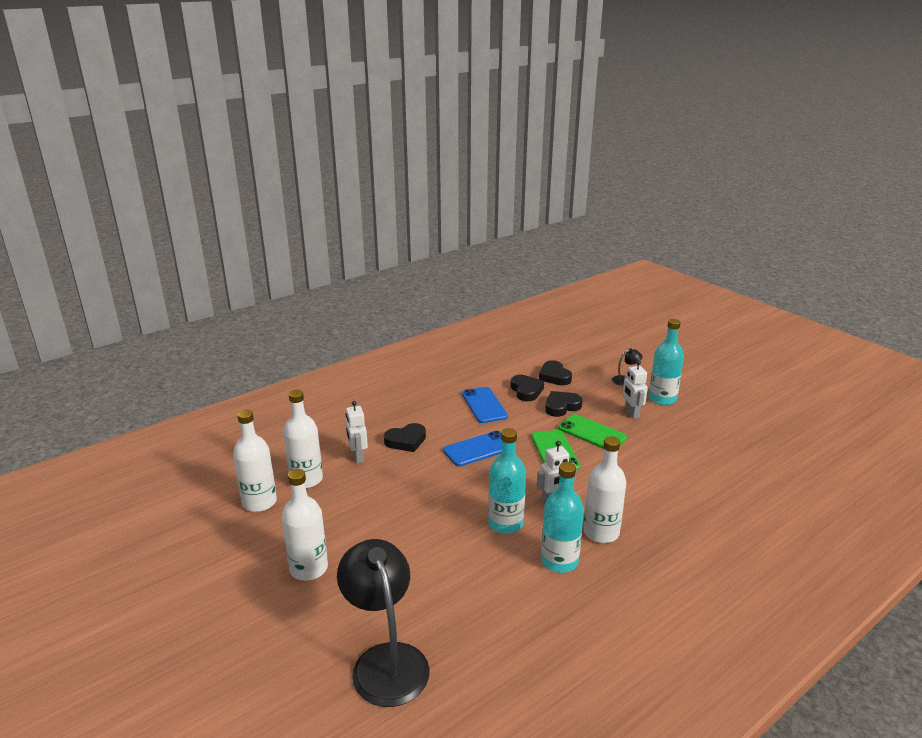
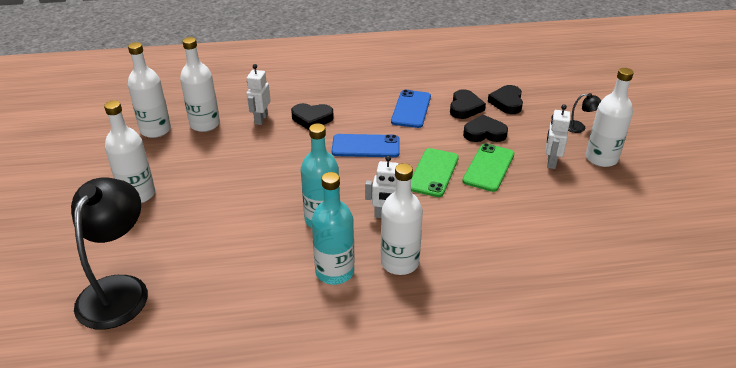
camera: 30 degrees right, 10 degrees up
(591, 433) = (488, 167): green phone -> green phone turned 45 degrees clockwise
(662, 399) = (601, 158): turquoise bottle -> white bottle

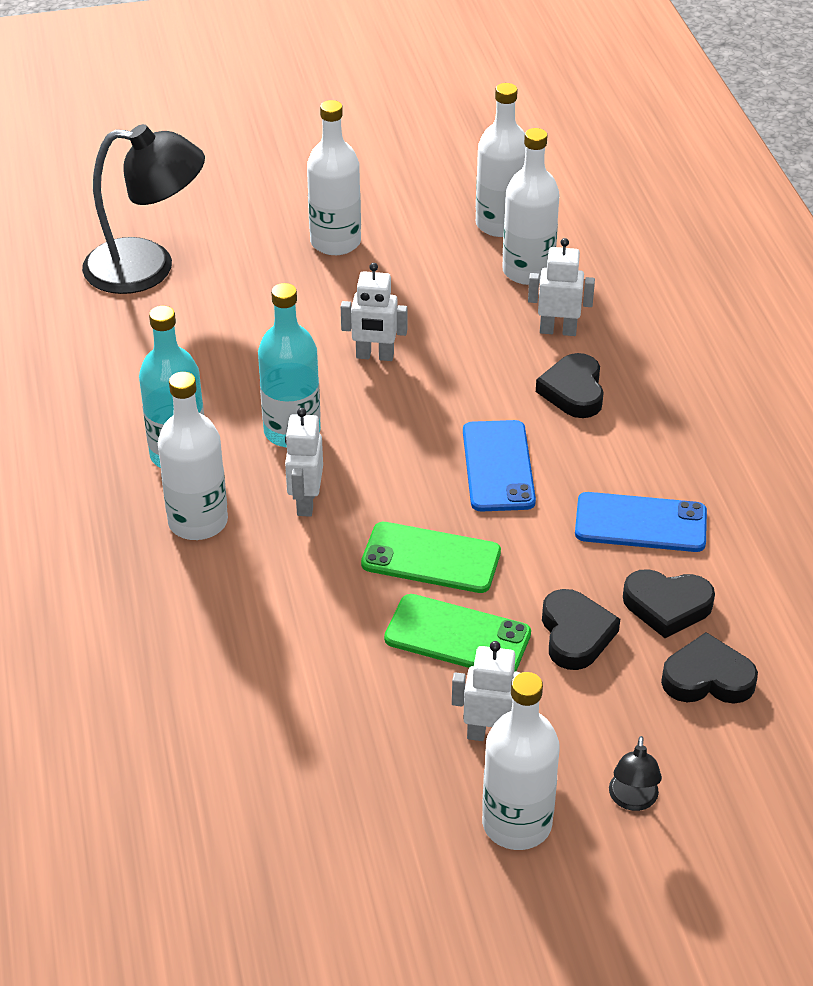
camera: 85 degrees right, 5 degrees up
(261, 183) = (375, 356): none -> white robot

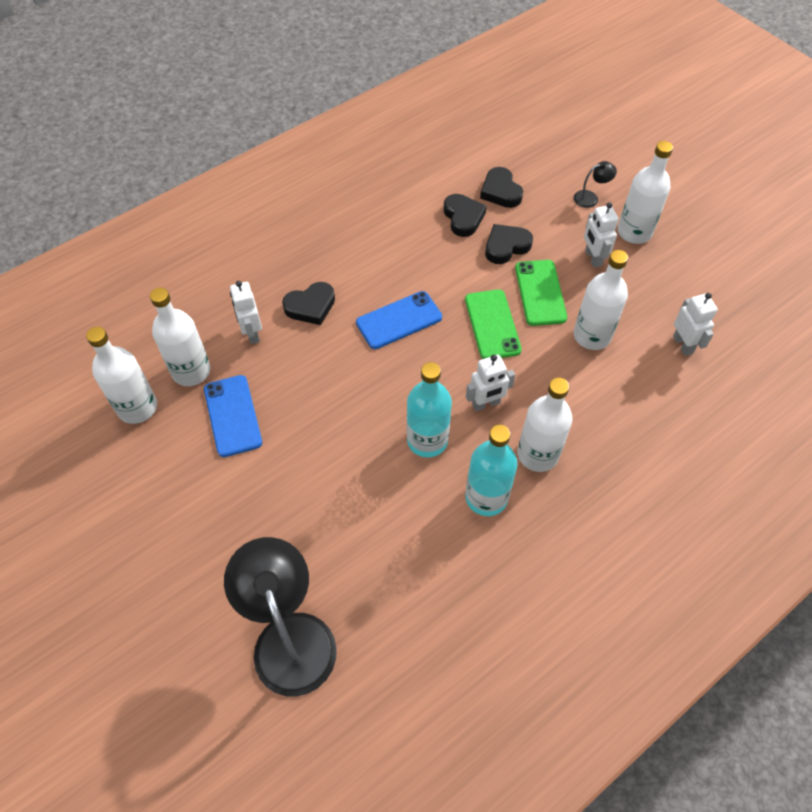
camera: 115 degrees left, 15 degrees up
(335, 242) = (200, 508): white bottle -> white bottle (592, 336)
(375, 356) = (327, 425): white robot -> white robot (683, 344)
(640, 523) = (408, 244): blue phone -> blue phone (232, 415)

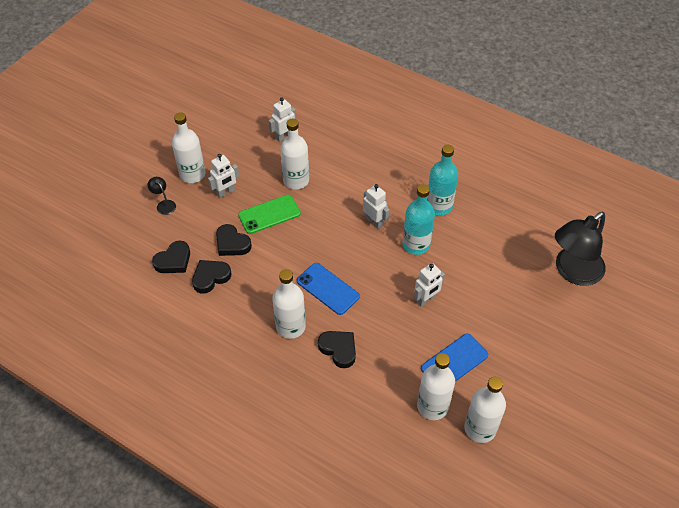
camera: 110 degrees left, 5 degrees down
(252, 333) = (380, 379): white robot -> white robot (426, 299)
(492, 324) = (308, 234): green phone -> none
(537, 454) = (398, 189): white bottle -> white bottle (290, 326)

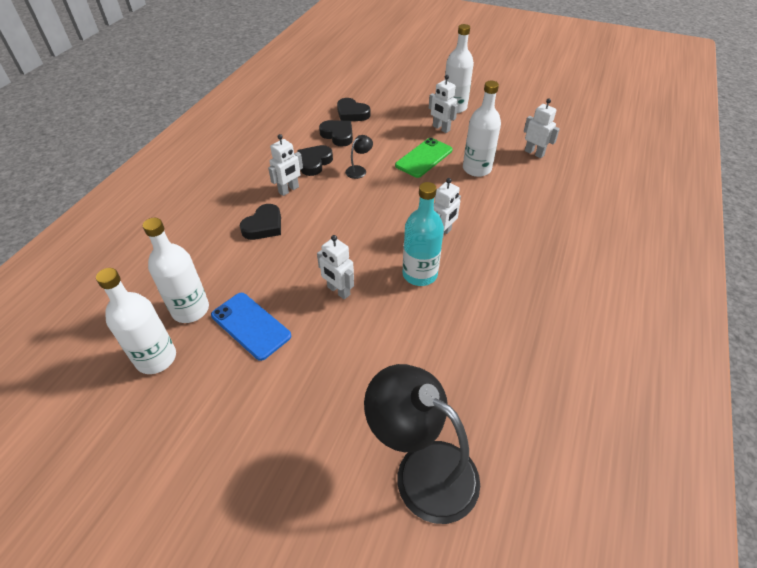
camera: 80 degrees right, 5 degrees down
(164, 204) = (412, 99): black lamp -> black lamp (359, 170)
(232, 243) = (380, 141): black heart -> black heart (314, 163)
(269, 214) = (424, 158): green phone -> green phone turned 75 degrees clockwise
(290, 326) = (289, 190): white bottle -> white robot
(327, 289) = (339, 209): blue phone -> none
(439, 206) = (490, 291): turquoise bottle -> none

